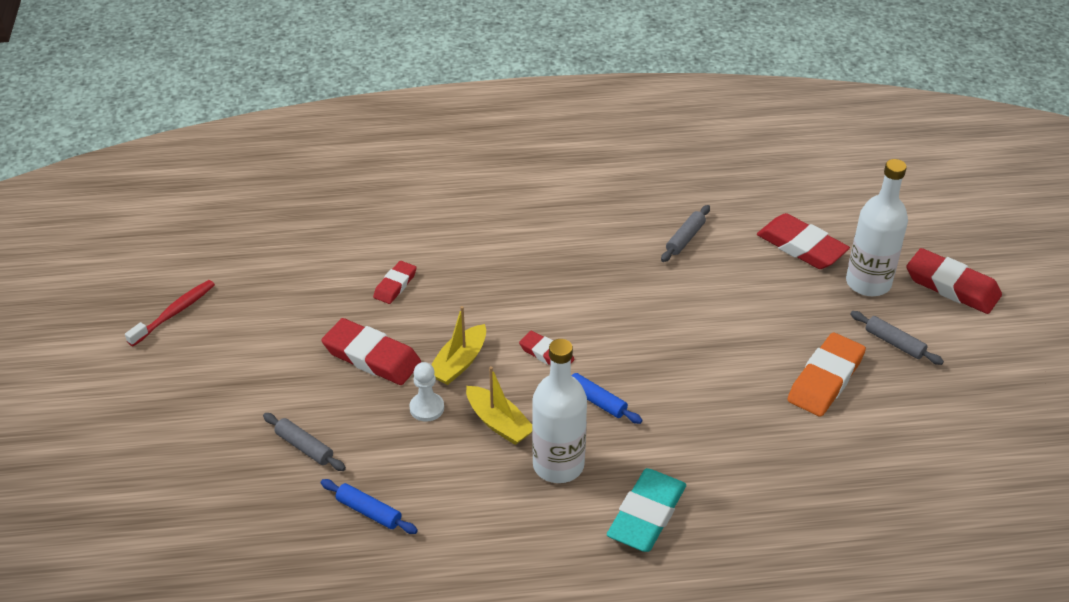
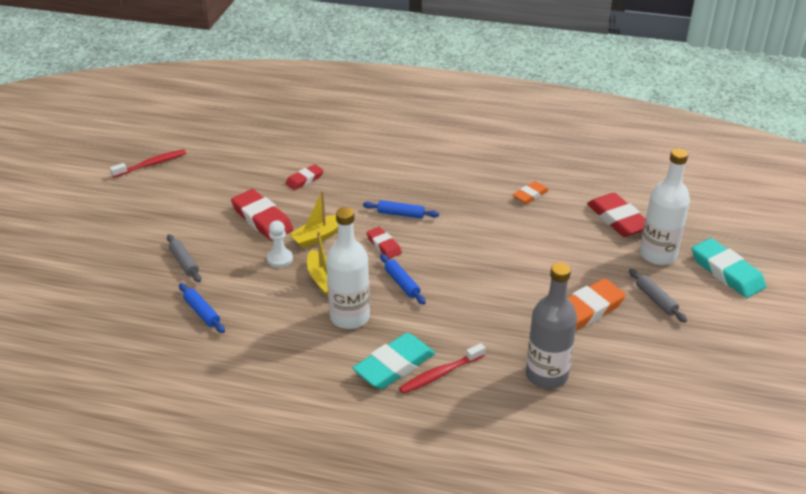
camera: 20 degrees right, 5 degrees down
(544, 305) = (400, 214): none -> blue rolling pin
(685, 238) = (530, 195): grey rolling pin -> orange eraser
(705, 510) = (440, 374): none -> red toothbrush
(824, 475) = (546, 375): none -> grey bottle
(952, 286) = (726, 272): red eraser -> turquoise eraser

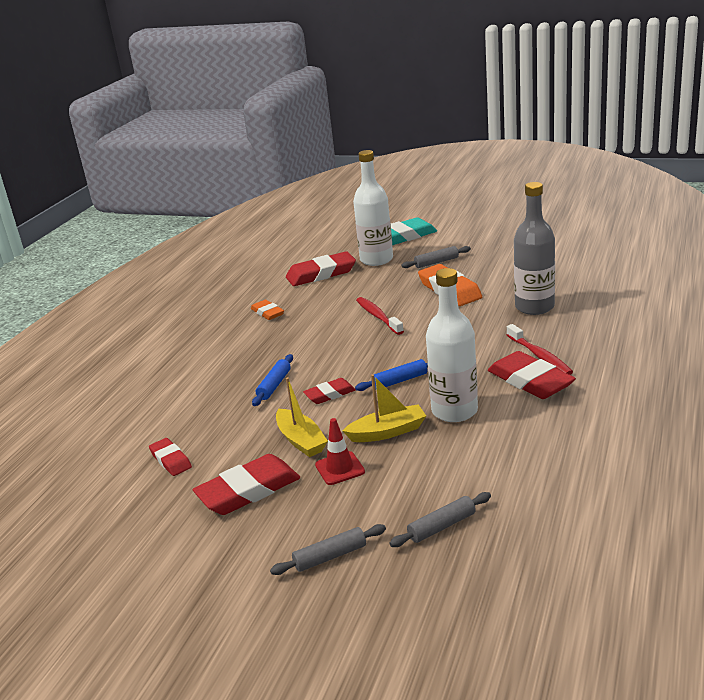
camera: 80 degrees left, 10 degrees down
(151, 164) = (45, 631): red toothbrush -> red toothbrush (378, 316)
(202, 312) = (441, 526): blue rolling pin -> grey rolling pin
(280, 259) = (340, 468): white pawn -> red traffic cone
(394, 365) = (530, 381): turquoise eraser -> red eraser

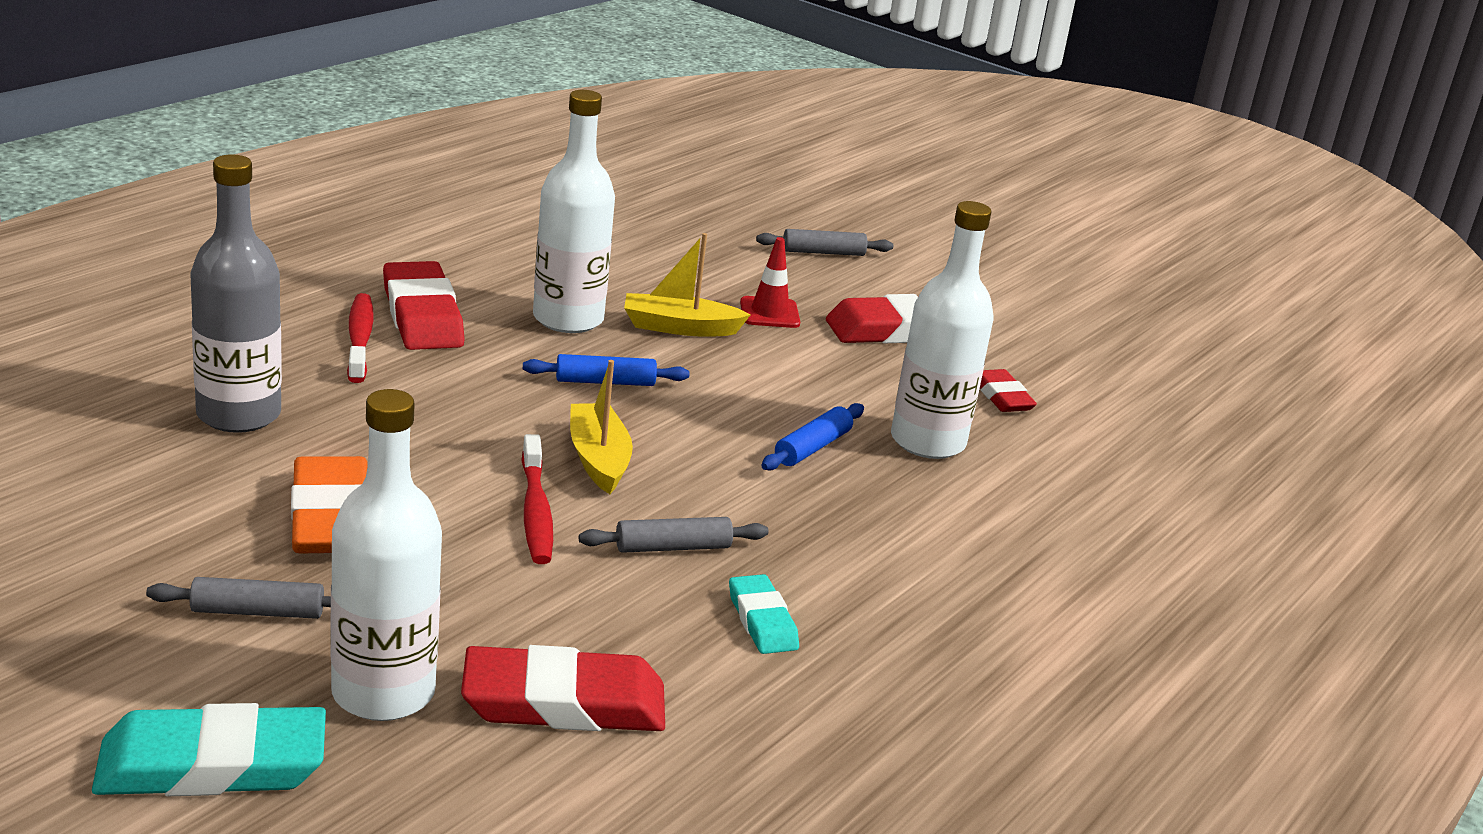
camera: 170 degrees left, 0 degrees up
(214, 411) = (927, 442): none -> white bottle
(267, 313) = (762, 620): orange eraser -> turquoise eraser
(301, 440) = (805, 358): yellow boat -> yellow boat (598, 459)
(330, 394) = (728, 401): red eraser -> none
(441, 526) = (692, 236): grey rolling pin -> grey rolling pin (673, 547)

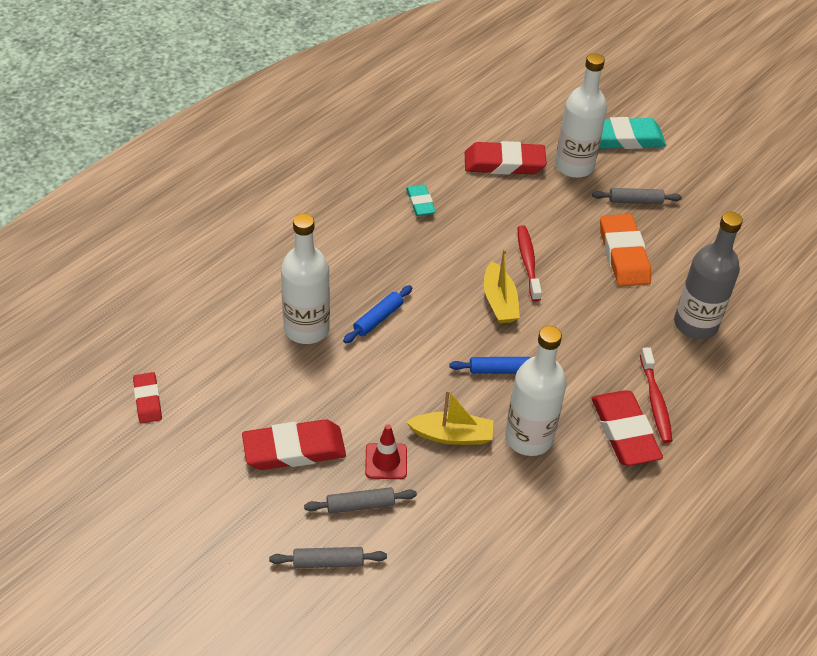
camera: 175 degrees left, 20 degrees up
(673, 547) = (459, 243): grey rolling pin -> grey rolling pin (360, 505)
(1002, 396) = (242, 376): red eraser -> red eraser (147, 400)

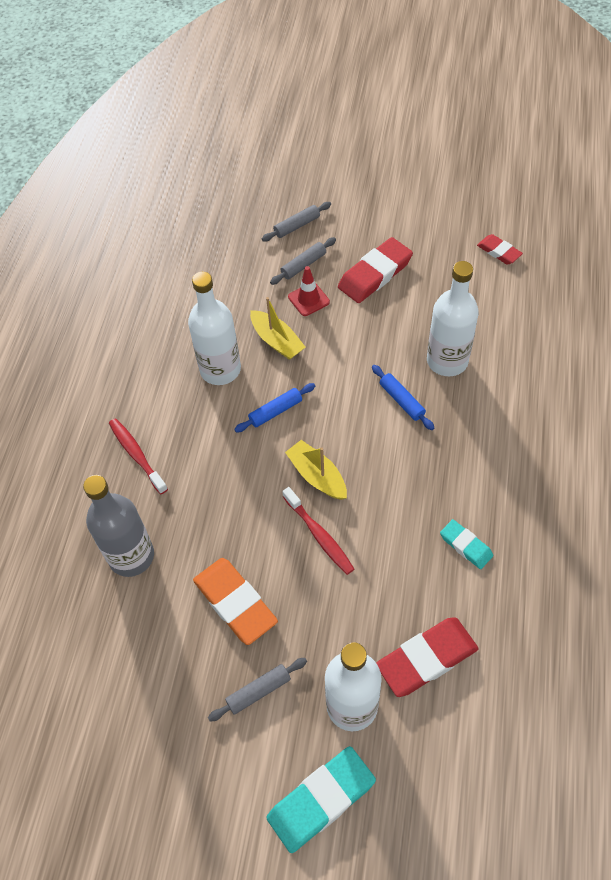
camera: 155 degrees right, 10 degrees up
(378, 319) = (401, 401): blue rolling pin -> blue rolling pin turned 45 degrees counterclockwise
(452, 435) = (277, 341): yellow boat -> yellow boat turned 105 degrees counterclockwise
(624, 432) = (150, 414): red eraser -> none

